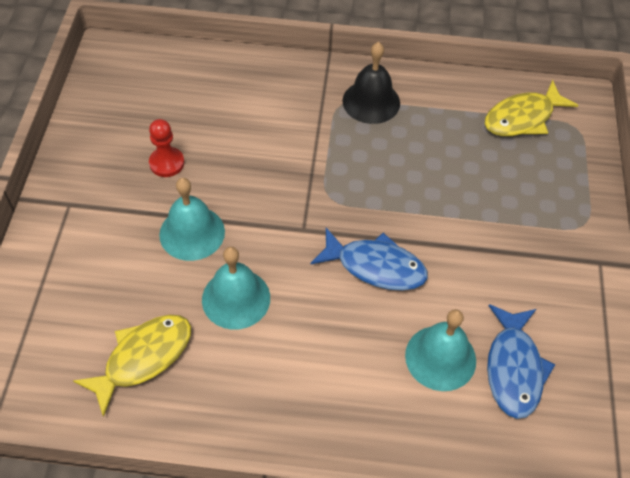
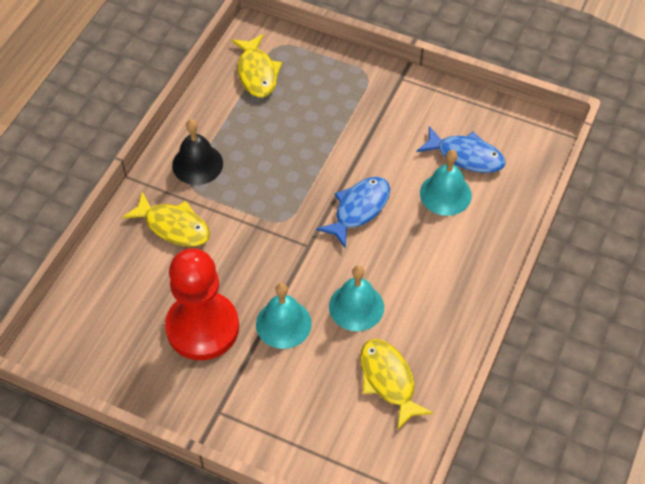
camera: 70 degrees left, 0 degrees up
(167, 163) = (202, 327): red pawn -> red pawn, size x2.32
(283, 105) = (173, 226): none -> yellow fish

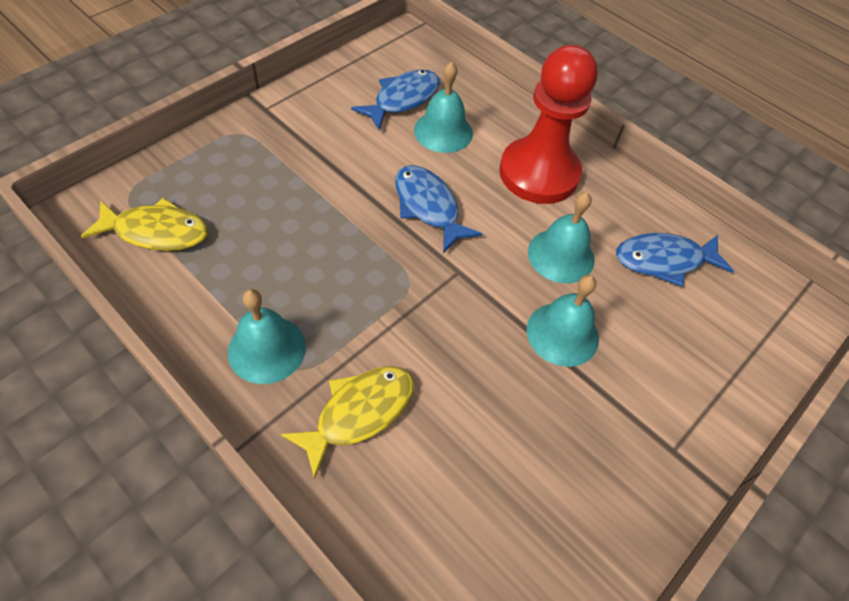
camera: 75 degrees left, 0 degrees up
(197, 164) = (267, 349): black bell -> turquoise bell
(202, 327) = (541, 428): red pawn -> red pawn (539, 173)
(388, 380) = (664, 260): yellow fish -> blue fish

